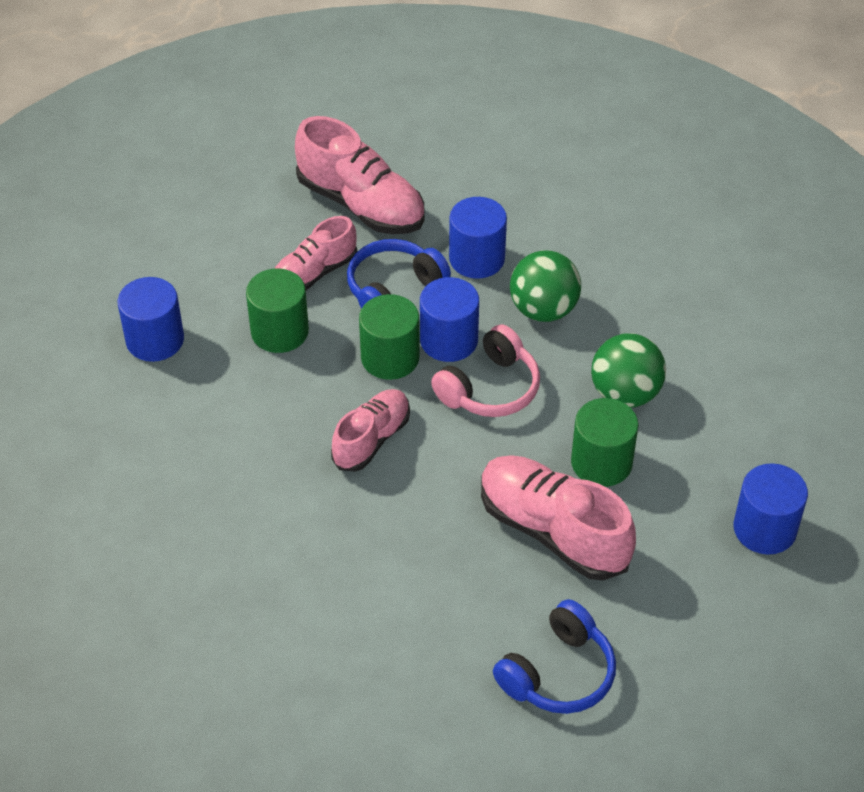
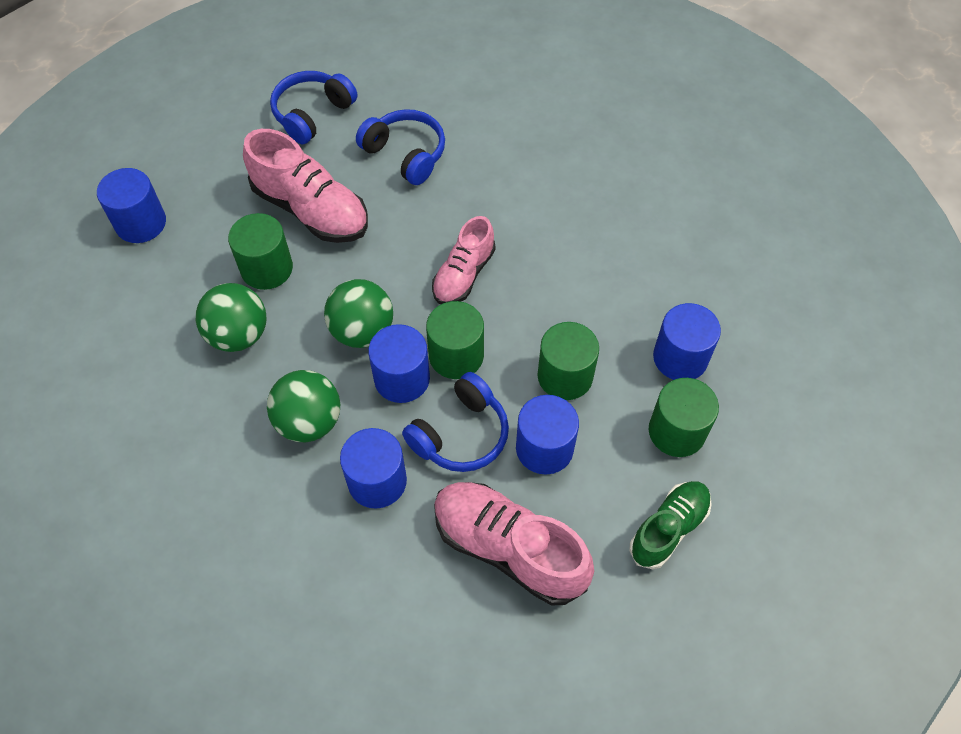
camera: 175 degrees right, 10 degrees up
(182, 278) = (677, 431): none -> green cylinder
(216, 208) = (668, 529): none -> green shoe
(314, 273) = (544, 448): pink shoe -> blue cylinder
(430, 599) = (405, 154): none -> blue headphones
(489, 388) = (362, 331): pink headphones -> green ball

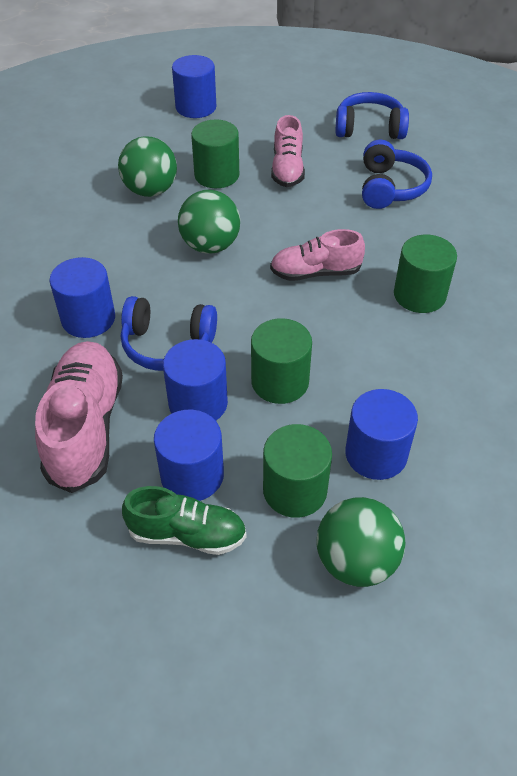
camera: 55 degrees right, 10 degrees down
(309, 421) = (110, 258): green ball -> green ball (356, 561)
(311, 210) = (287, 169): pink shoe -> pink shoe, size x0.63
(402, 379) = (188, 287): blue cylinder -> blue cylinder (192, 475)
(456, 355) = (237, 306): green cylinder -> green cylinder (419, 295)

